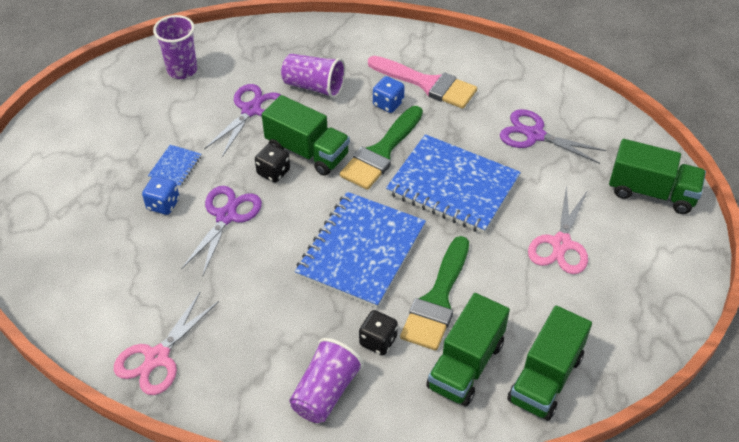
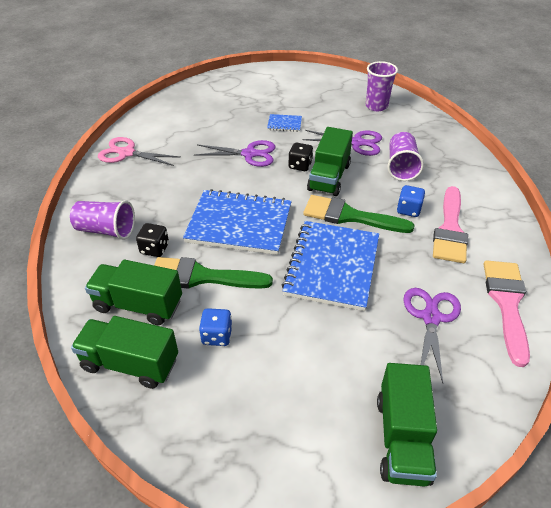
camera: 75 degrees right, 5 degrees down
(163, 204) = (250, 127): blue dice -> blue dice (217, 336)
(529, 82) = (507, 303): none -> pink brush
(561, 244) = (292, 357): pink scissors -> none

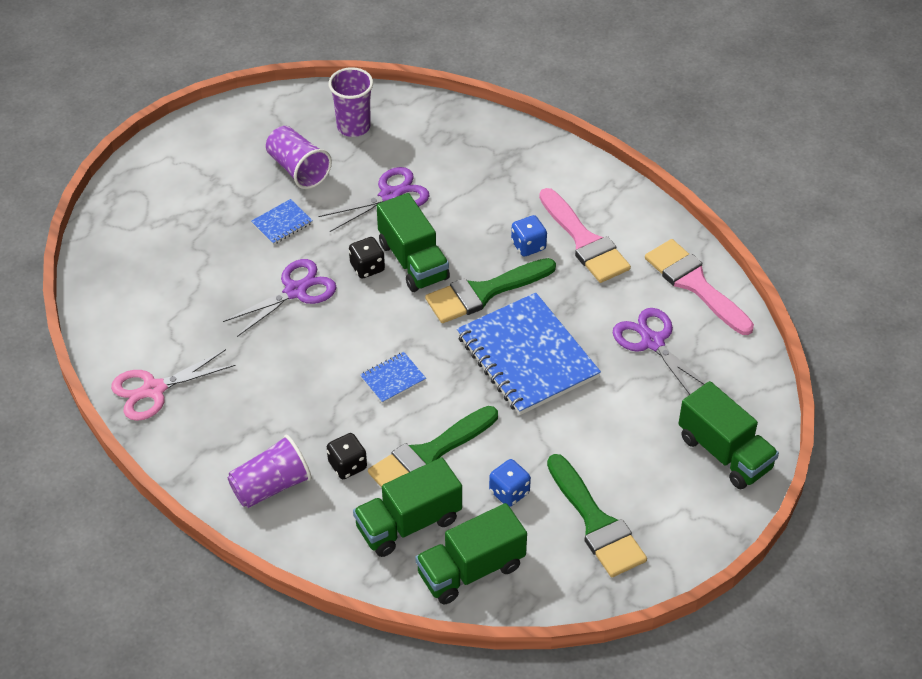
camera: 45 degrees left, 5 degrees up
(239, 224) = (393, 379): blue notebook -> blue notebook, size x0.43
(244, 405) = (596, 523): none -> green brush
(401, 167) = (468, 197): purple cup -> purple cup (298, 169)

